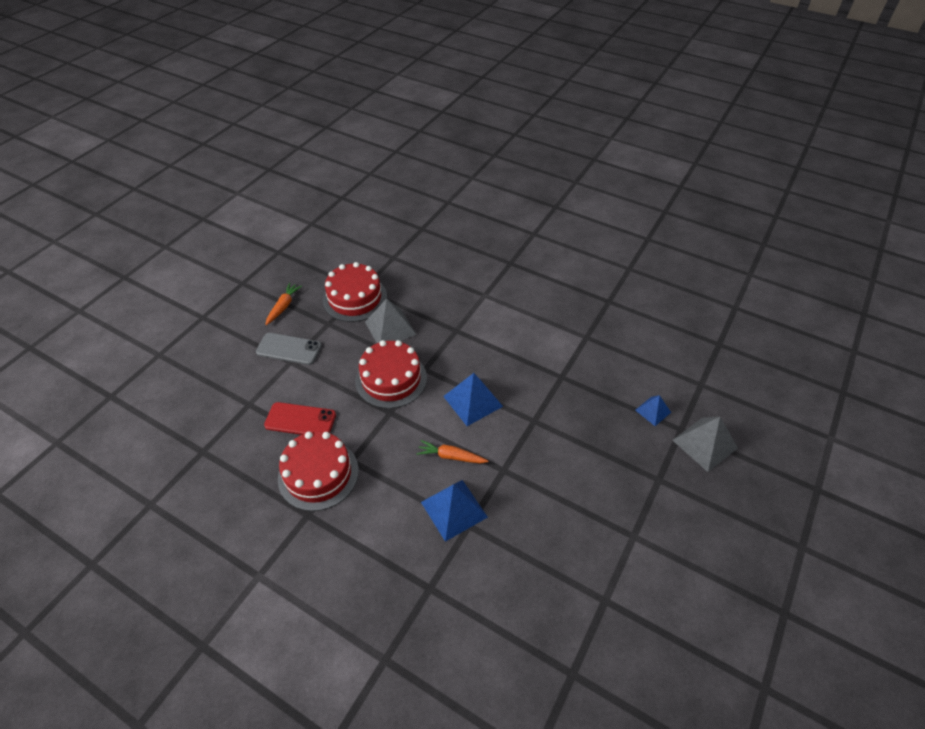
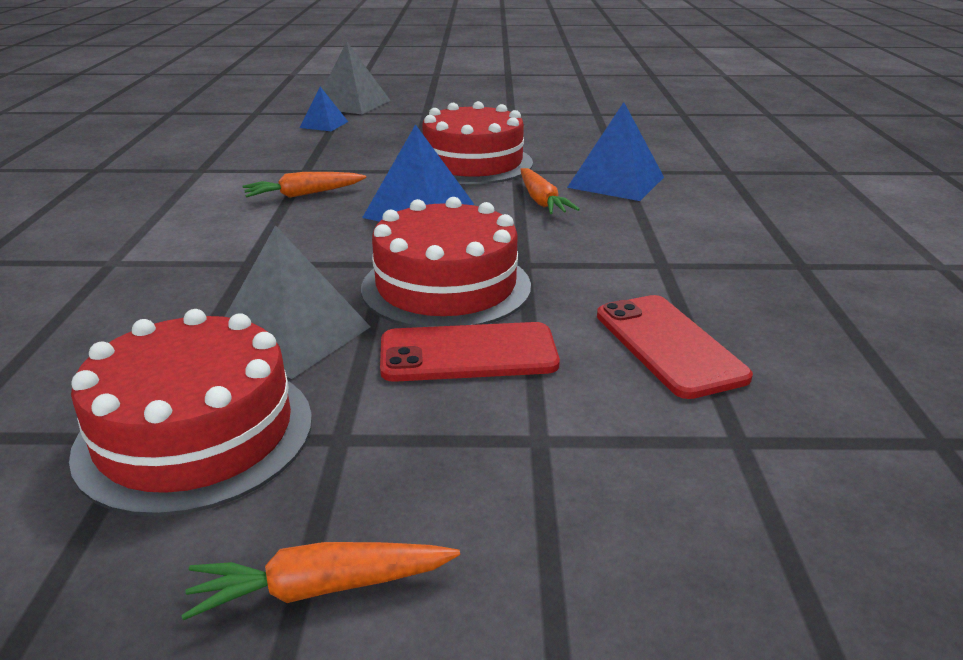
camera: 120 degrees left, 20 degrees down
(289, 349) = (500, 466): grey phone -> none
(318, 474) = (732, 282): red cake -> red cake (473, 163)
(342, 365) = (468, 353): none -> red phone
(523, 366) = (304, 194): none -> orange carrot

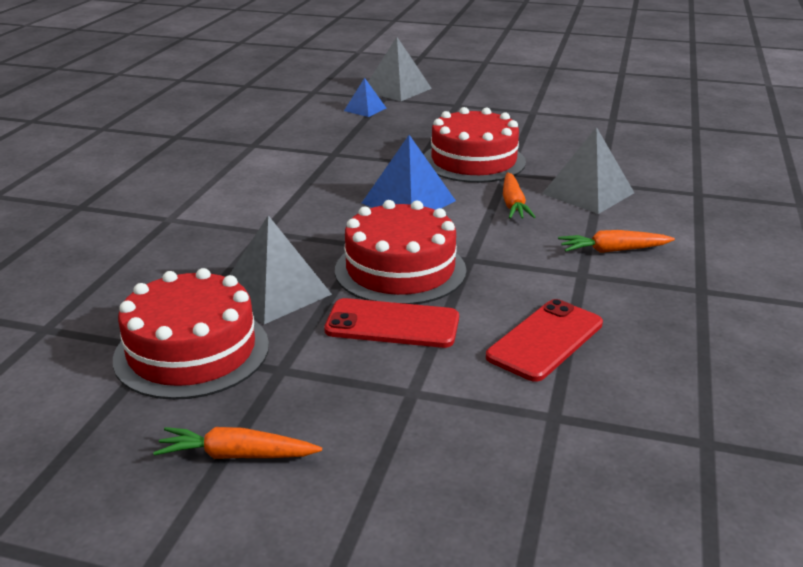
camera: 15 degrees right, 0 degrees up
(304, 194) = (324, 176): orange carrot -> orange carrot (613, 250)
(616, 182) = (588, 193): blue pyramid -> grey pyramid
(668, 345) = (545, 340): red phone -> red phone turned 45 degrees clockwise

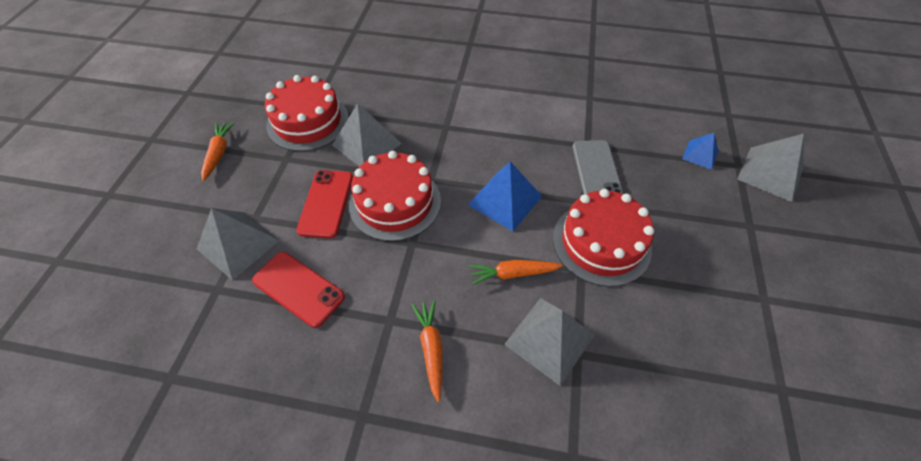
camera: 85 degrees right, 25 degrees up
(374, 153) = (596, 170): none -> grey phone
(467, 404) = (238, 244): none -> grey pyramid

